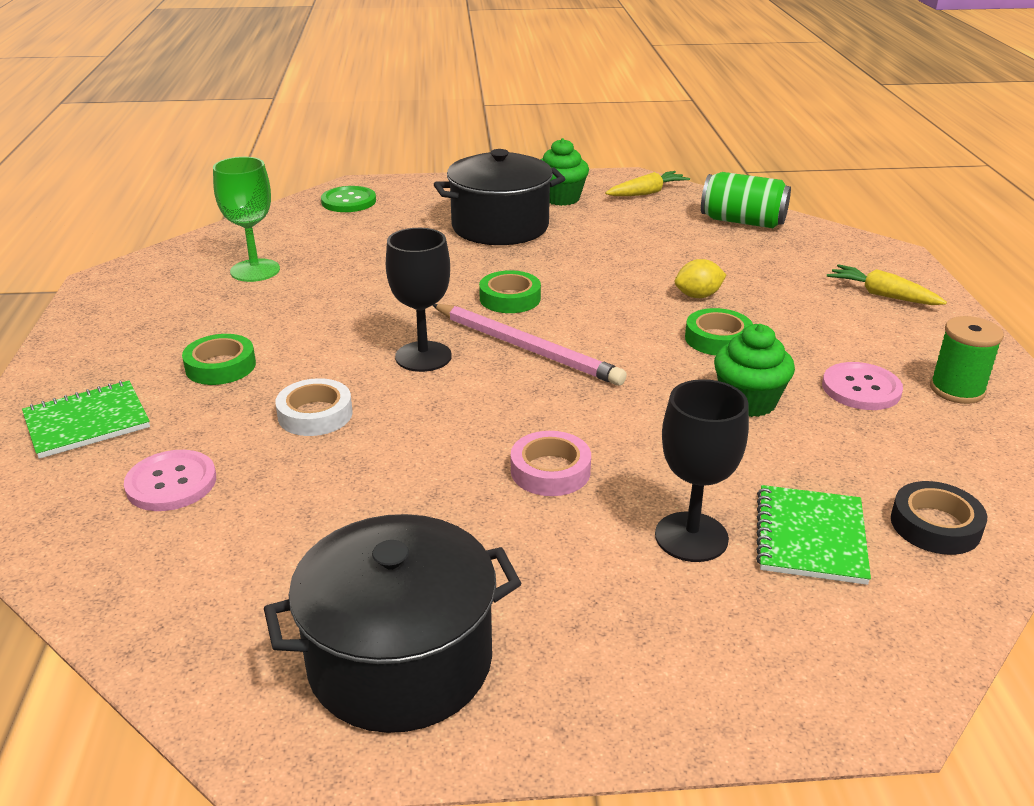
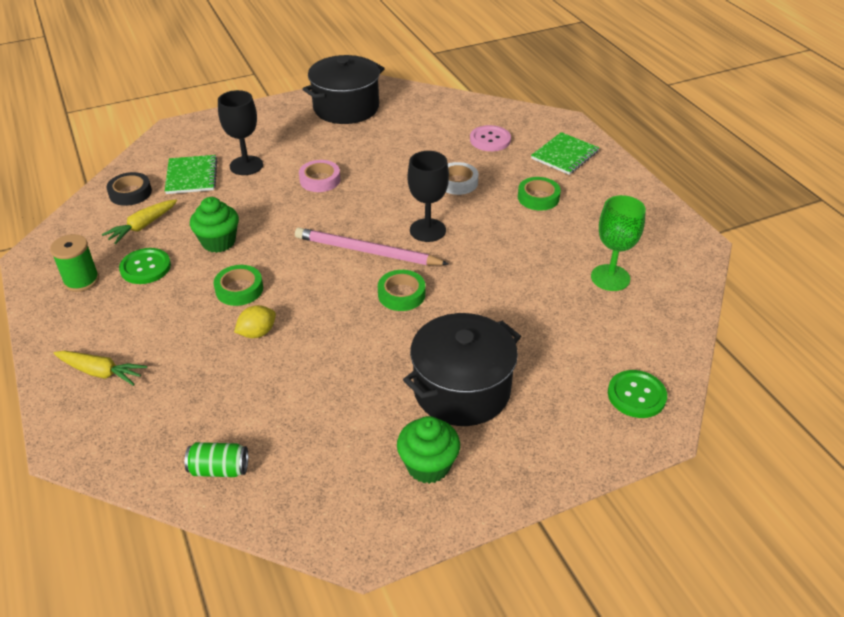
camera: 160 degrees right, 10 degrees up
(647, 193) = (335, 508): yellow carrot -> yellow carrot (142, 226)
(742, 221) = (219, 469): green can -> green can, size x0.64
(861, 389) = (145, 267): pink button -> green button

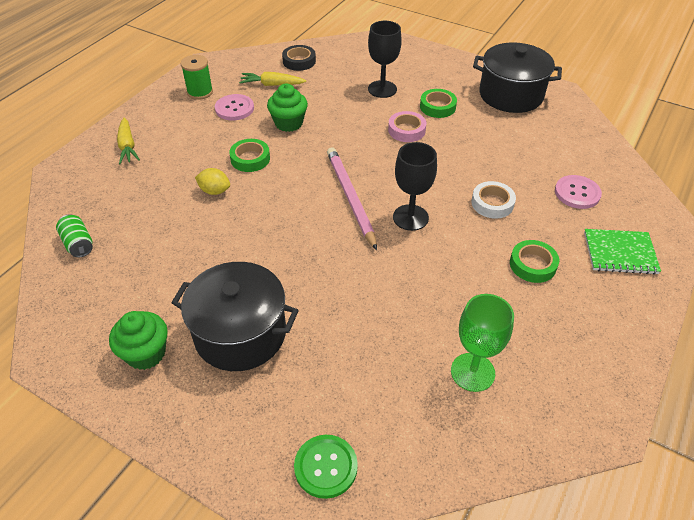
camera: 55 degrees right, 5 degrees up
(145, 267) = (234, 108): green button -> pink button
(191, 176) = (343, 74): green notebook -> none
(401, 294) = (319, 242): green tape -> green tape (437, 107)

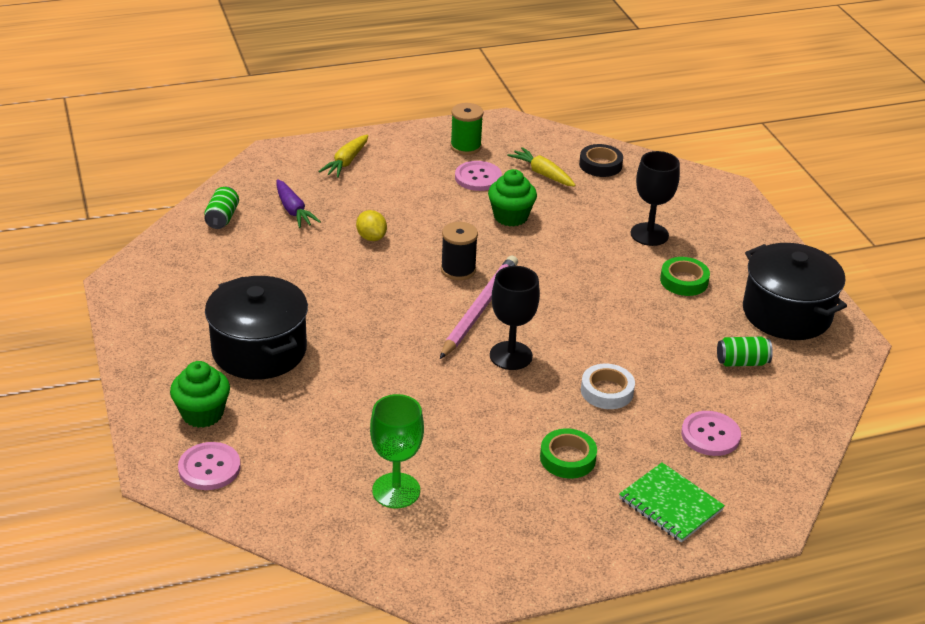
camera: 40 degrees right, 10 degrees down
(130, 204) = (293, 210): none -> purple carrot
(146, 353) = (181, 321): green cupcake -> green cupcake (202, 414)
(250, 159) = (435, 228): green tape -> none
(302, 179) = (458, 270): none -> black spool
(326, 467) = (209, 468): green button -> pink button
(406, 130) = (618, 284): pink tape -> none
(530, 137) = (742, 362): none -> green can

